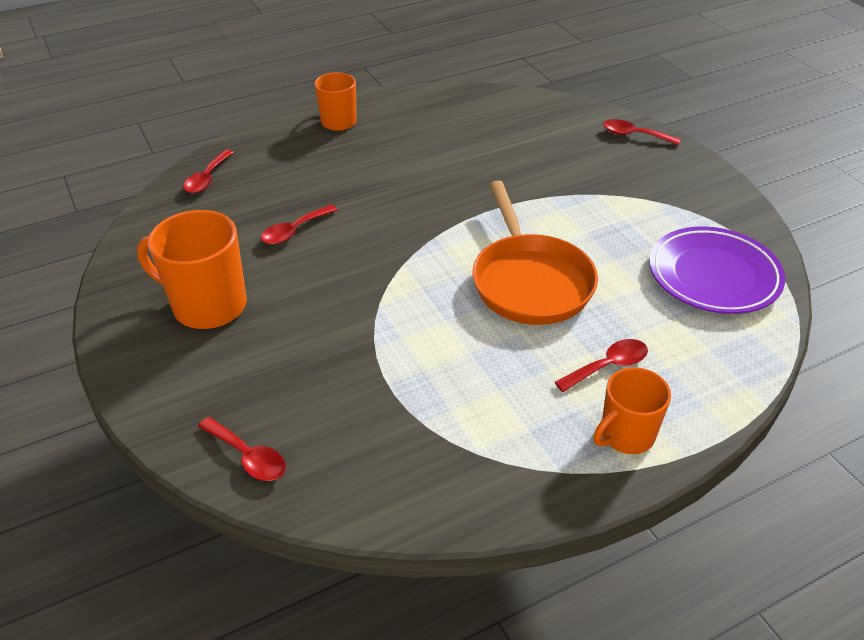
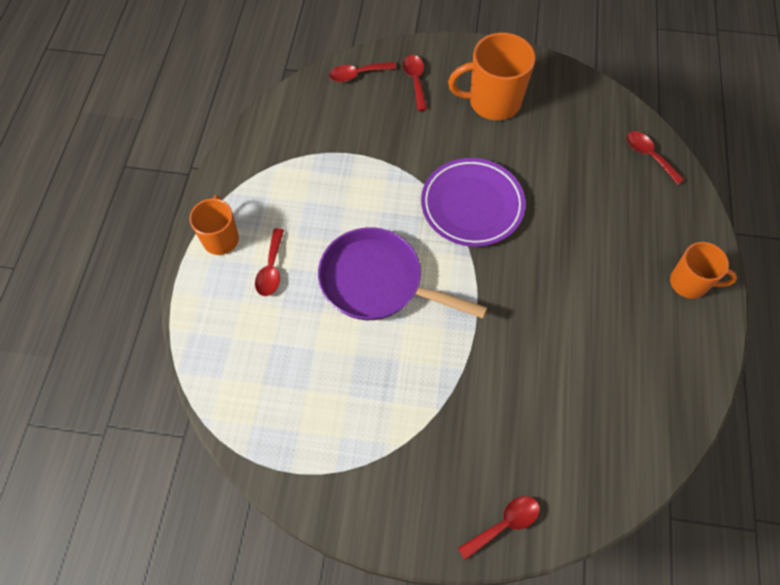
camera: 125 degrees right, 20 degrees up
(207, 305) = (493, 102): orange mug -> orange mug turned 150 degrees counterclockwise
(294, 231) = (540, 177): red spoon -> red spoon (415, 80)
(530, 281) = (377, 282): orange pan -> purple pan
(713, 276) = (285, 407): purple plate -> purple plate (472, 205)

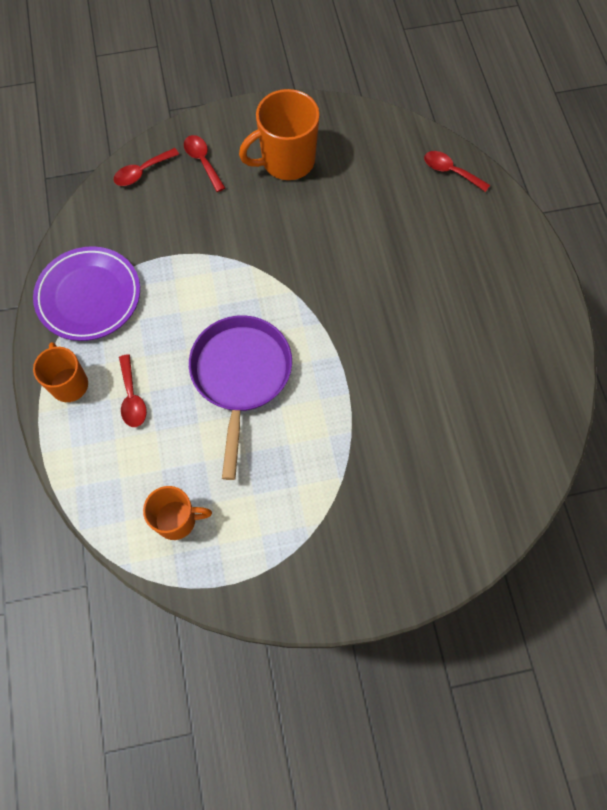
camera: 20 degrees left, 5 degrees up
(377, 282) = (241, 376): purple pan -> purple pan turned 90 degrees clockwise
(472, 205) = (303, 271): purple plate -> purple plate (89, 296)
(504, 524) = (437, 560): red spoon -> none
(689, 283) = (525, 283): orange mug -> orange mug (177, 520)

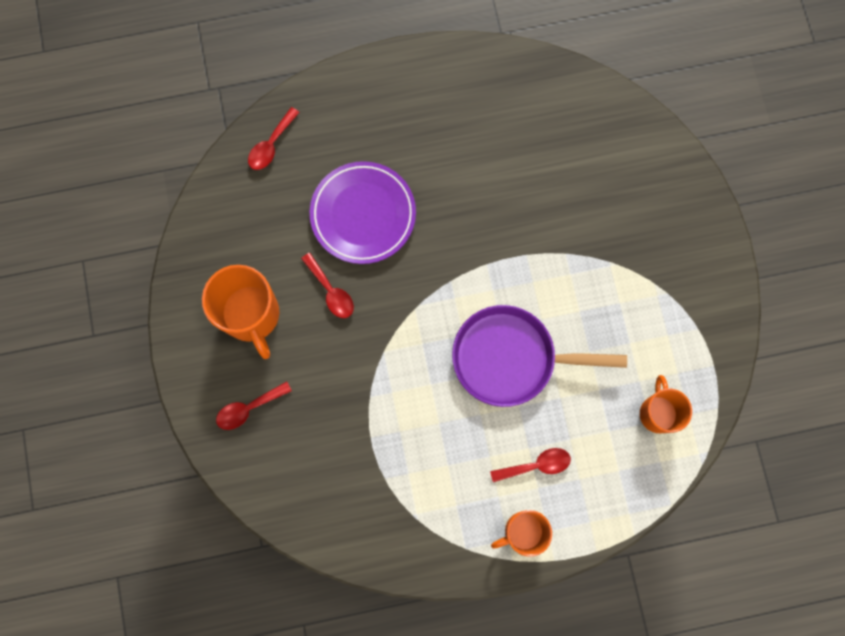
camera: 90 degrees left, 10 degrees up
(89, 296) = (421, 521): purple plate -> purple plate (363, 214)
(142, 172) = (261, 476): red spoon -> red spoon (331, 291)

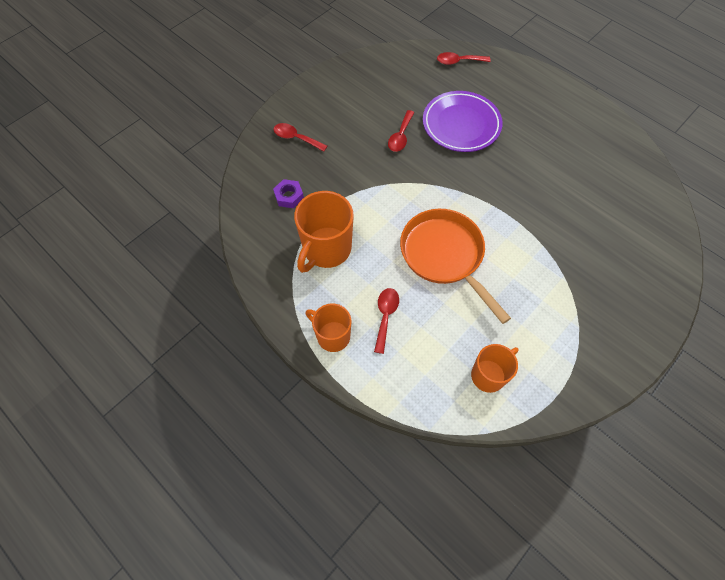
camera: 55 degrees right, 15 degrees down
(251, 315) = (352, 108): orange mug -> orange mug (326, 249)
(325, 468) = (289, 196): none -> purple nut
(510, 358) = (445, 256): purple pan -> orange pan
(536, 465) = (385, 316): red spoon -> red spoon turned 120 degrees counterclockwise

